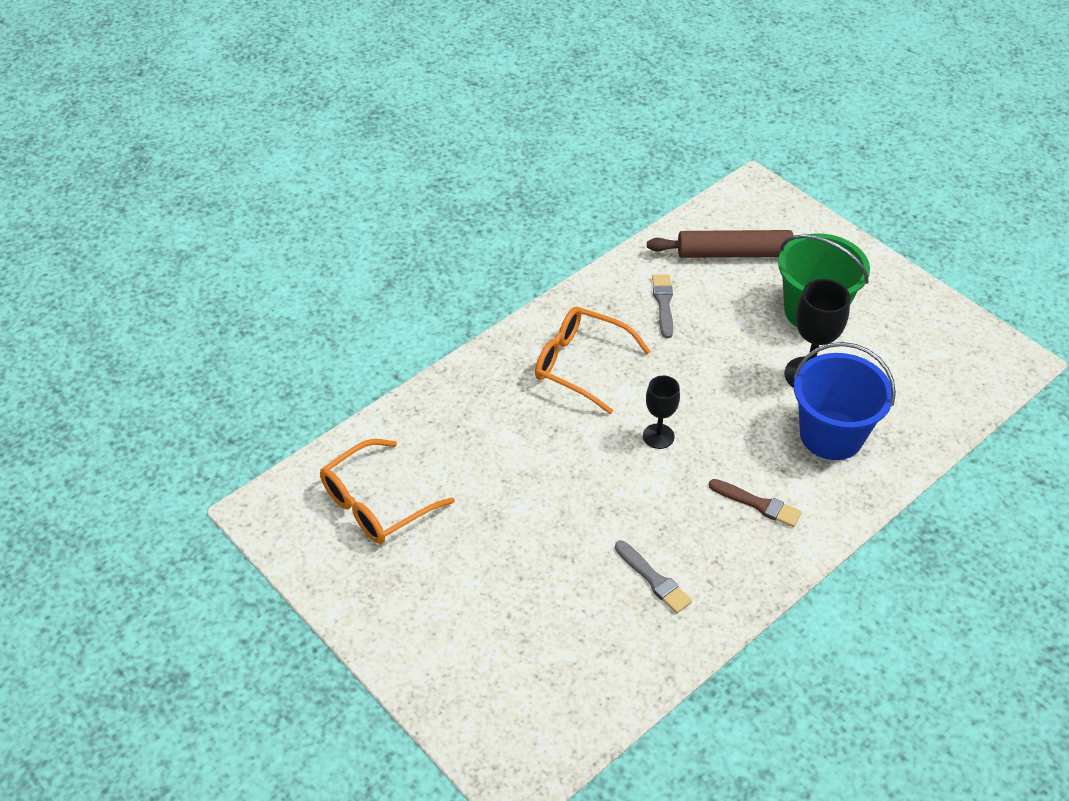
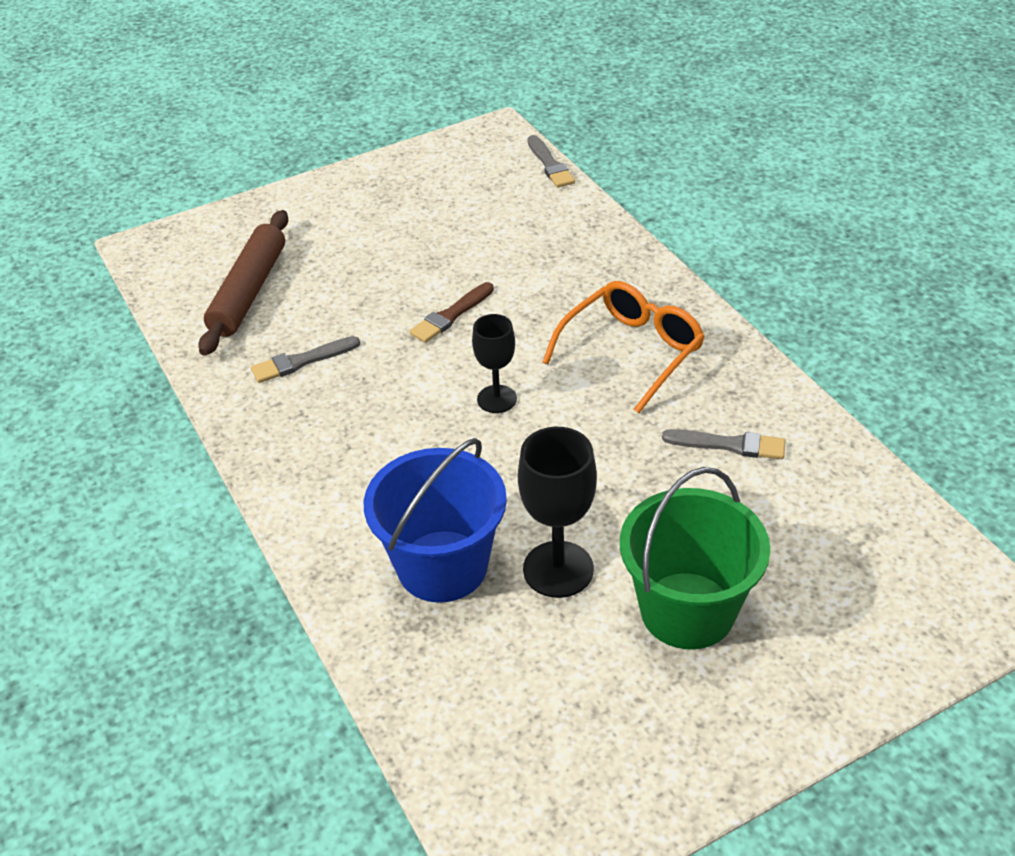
camera: 105 degrees right, 5 degrees down
(320, 456) = (550, 165): none -> grey brush
(376, 504) = (478, 193): orange glasses -> none
(734, 253) = (830, 543): brown rolling pin -> brown rolling pin (248, 291)
(757, 504) = (362, 465): brown brush -> brown brush (451, 315)

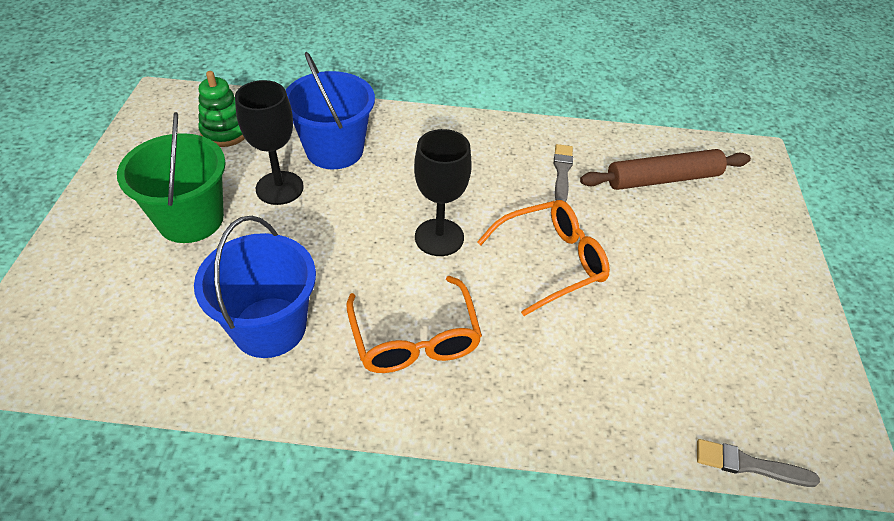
camera: 120 degrees right, 5 degrees up
(248, 291) = (663, 179): brown rolling pin -> brown rolling pin turned 60 degrees counterclockwise
(451, 315) = (551, 261): brown brush -> orange glasses
(497, 399) = (439, 237): black goblet -> black goblet, size x1.55
(516, 709) = (225, 132): none -> green stacking toy
(729, 445) = (269, 327): grey brush -> blue bucket

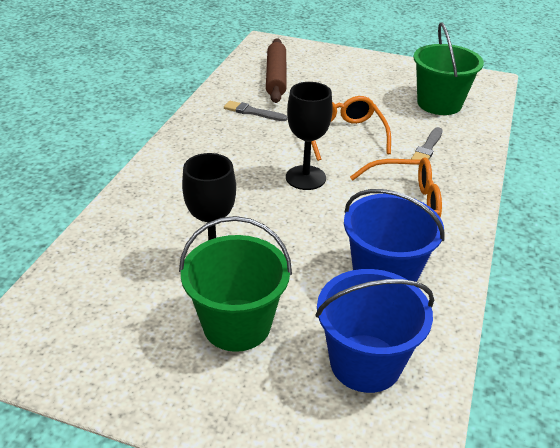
camera: 75 degrees left, 10 degrees down
(225, 132) = (102, 295): green stacking toy -> none
(334, 150) = (172, 220): blue bucket -> blue bucket (365, 363)
(704, 373) = (439, 104): none -> green bucket
(749, 465) = (497, 106): grey brush -> grey brush (427, 148)

